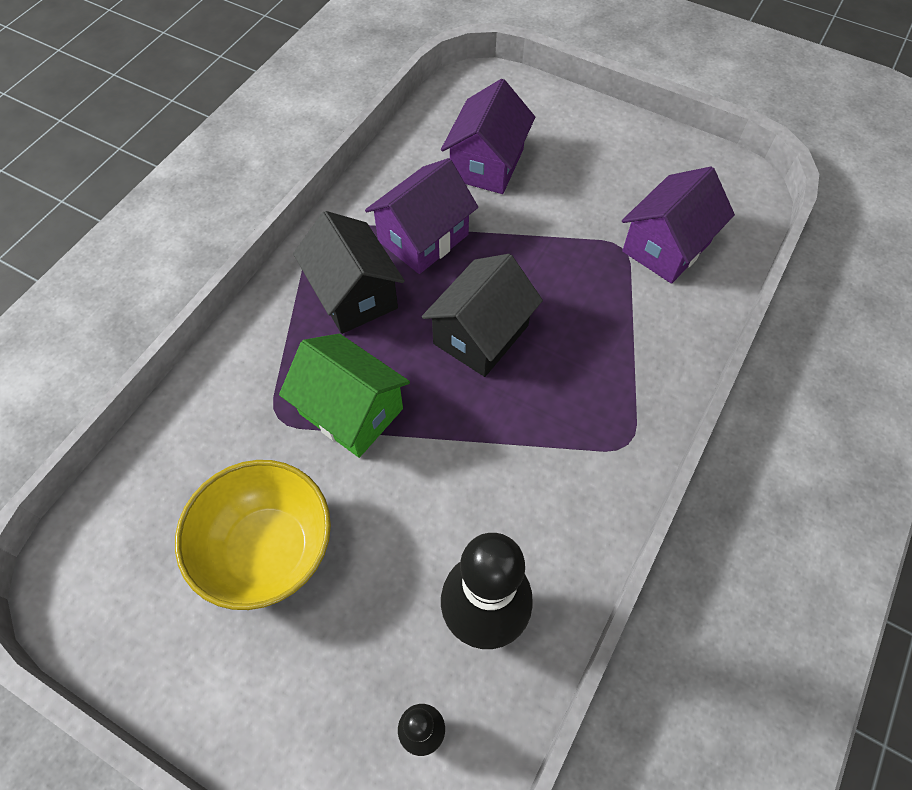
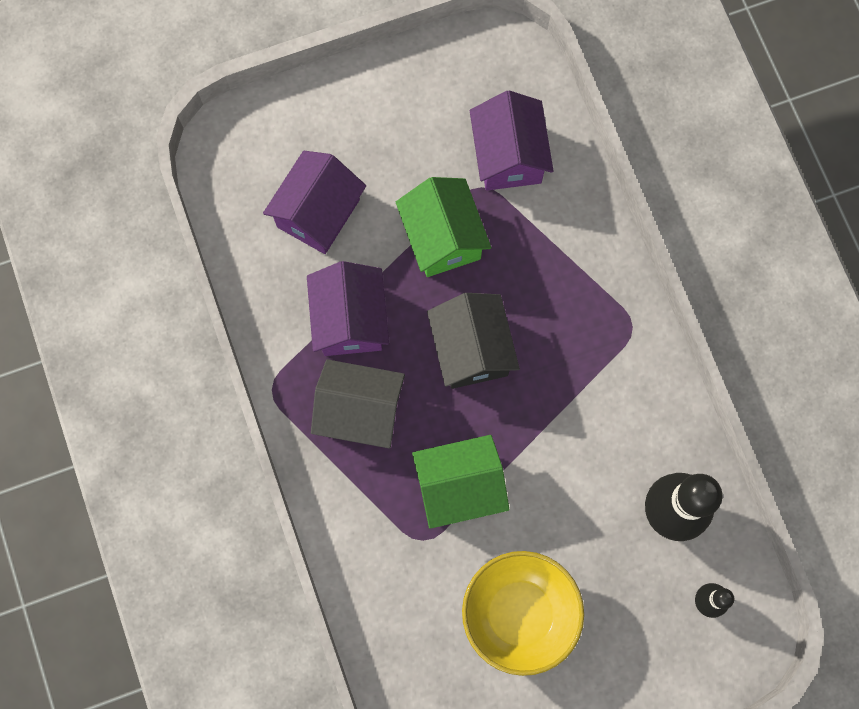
camera: 50 degrees left, 15 degrees up
(487, 164) = (318, 213): purple house -> purple house turned 60 degrees clockwise
(552, 250) = (442, 238): none -> green house

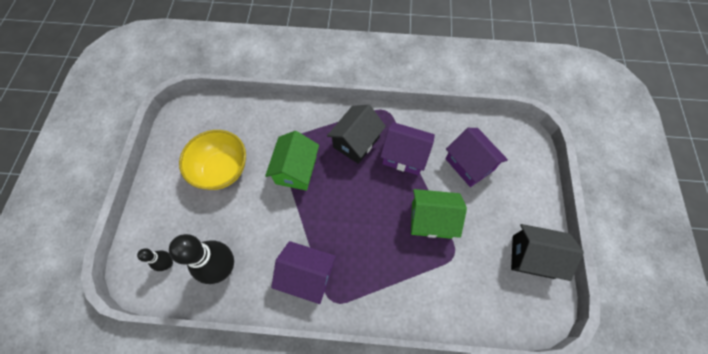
camera: 115 degrees right, 10 degrees down
(471, 349) = (362, 206): black house -> black house (532, 256)
(508, 156) = (468, 280): purple house -> purple house (307, 275)

